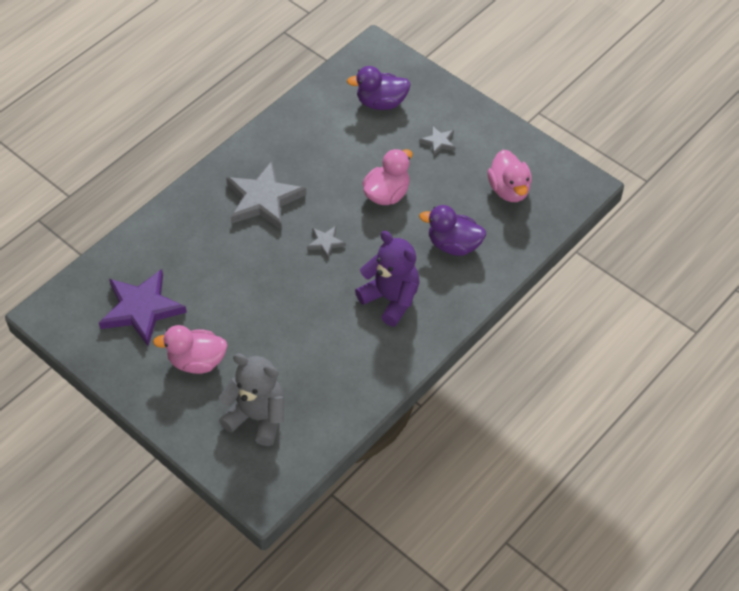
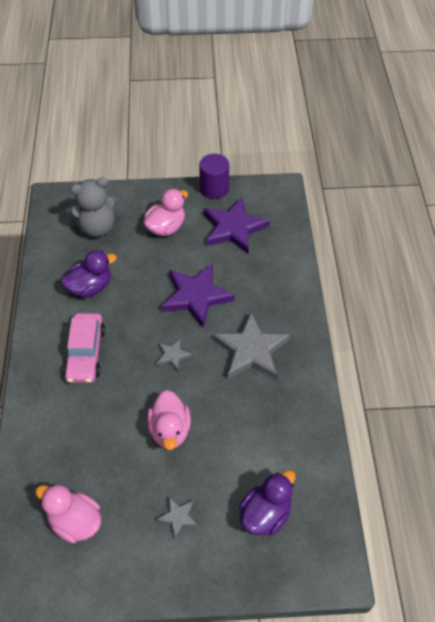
camera: 135 degrees right, 0 degrees up
(103, 366) = (214, 189): none -> purple cylinder
(251, 274) = (196, 296): none -> purple star
(391, 299) = (86, 353): purple teddy bear -> pink car
(453, 245) = (78, 431): purple duck -> purple duck (90, 287)

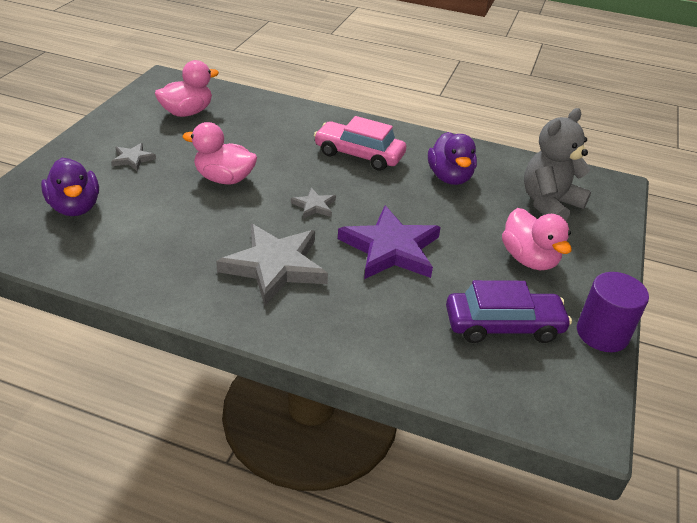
camera: 110 degrees right, 15 degrees down
(97, 227) = (549, 204): grey teddy bear -> grey teddy bear turned 45 degrees clockwise
(234, 228) = (503, 325): purple star -> purple car

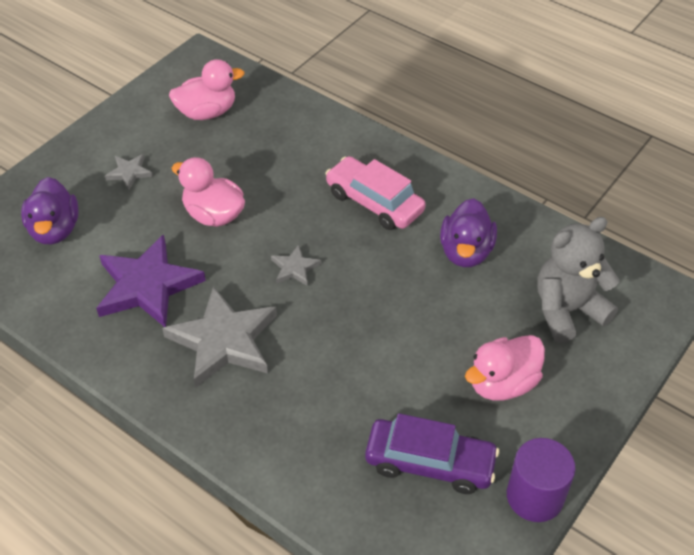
camera: 20 degrees right, 10 degrees up
(391, 249) = (353, 340): purple star -> purple star (147, 286)
(529, 259) = (502, 383): pink duck -> pink duck turned 60 degrees clockwise

